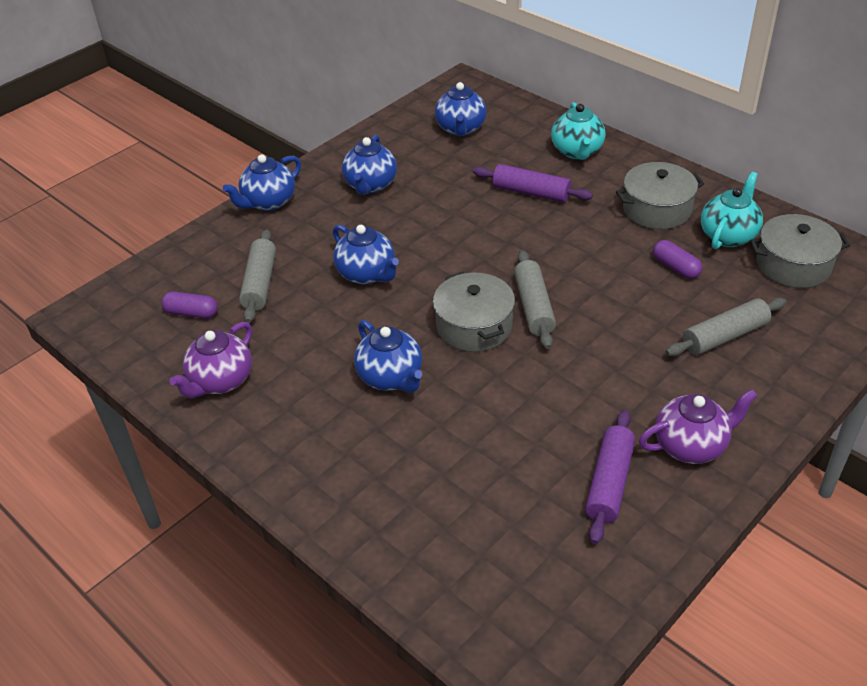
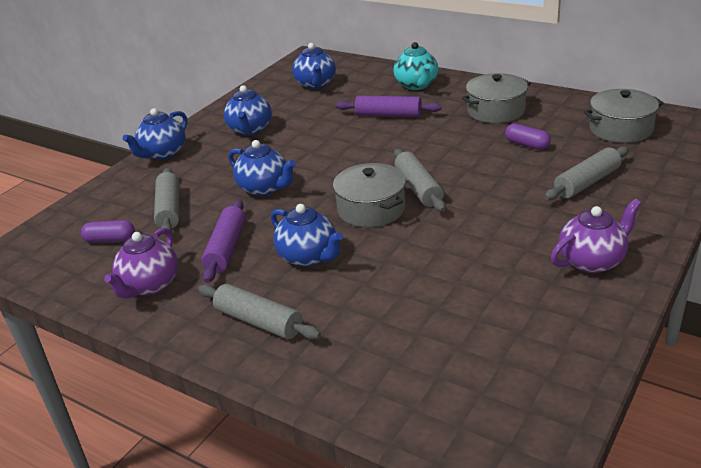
camera: 10 degrees left, 10 degrees down
(320, 450) = (258, 321): none -> grey rolling pin
(609, 483) = (532, 300): purple rolling pin -> purple rolling pin (226, 248)
(728, 235) = (560, 119): turquoise teapot -> none

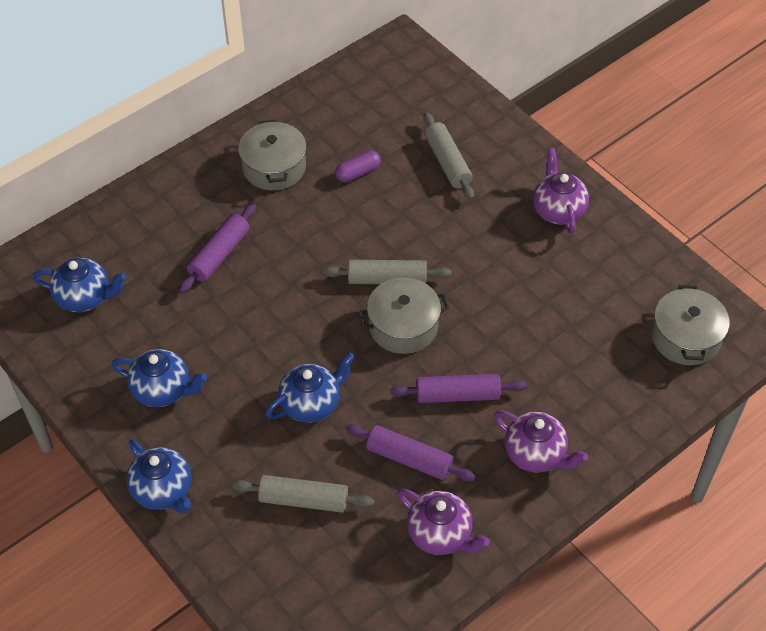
camera: 75 degrees left, 20 degrees up
(110, 240) = (336, 564): purple capsule -> none
(258, 321) = (536, 454): grey rolling pin -> purple teapot
(309, 257) = (457, 395): blue teapot -> purple rolling pin
(417, 85) = (162, 207): turquoise teapot -> none
(620, 129) = (373, 99): grey pot -> grey pot (686, 337)

